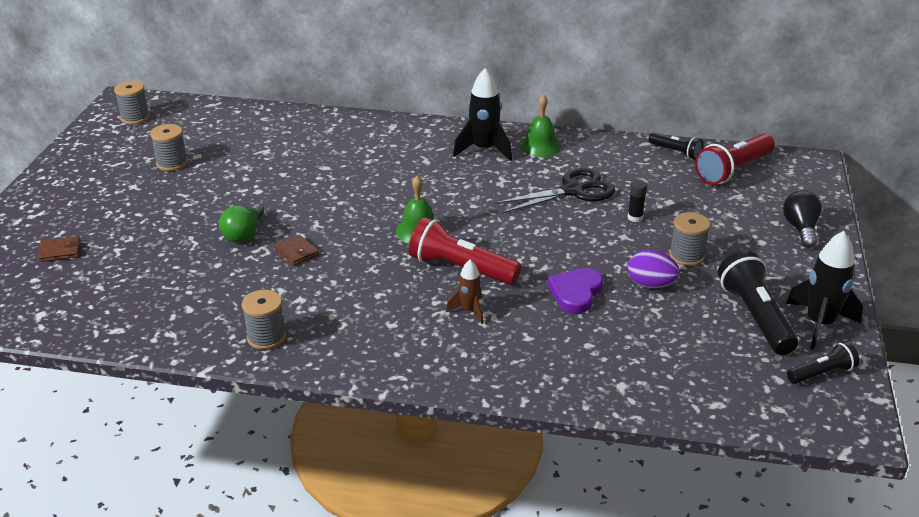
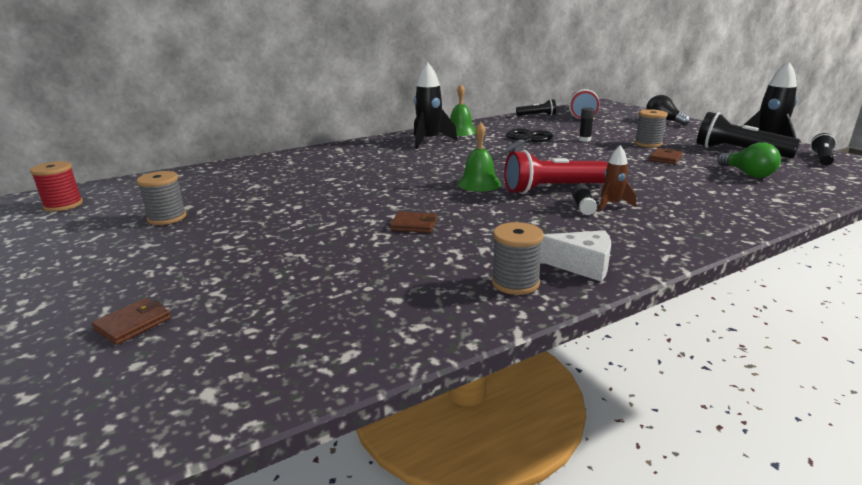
camera: 40 degrees left, 10 degrees down
(135, 117) = (63, 205): grey spool -> red spool
(244, 234) = (340, 232): green light bulb -> green light bulb (747, 174)
(329, 349) = (581, 265): none -> white cheese
(442, 300) = (583, 207): none -> black glue stick
(576, 292) = (642, 174): purple heart -> none
(651, 285) = (665, 158): purple egg -> brown wallet

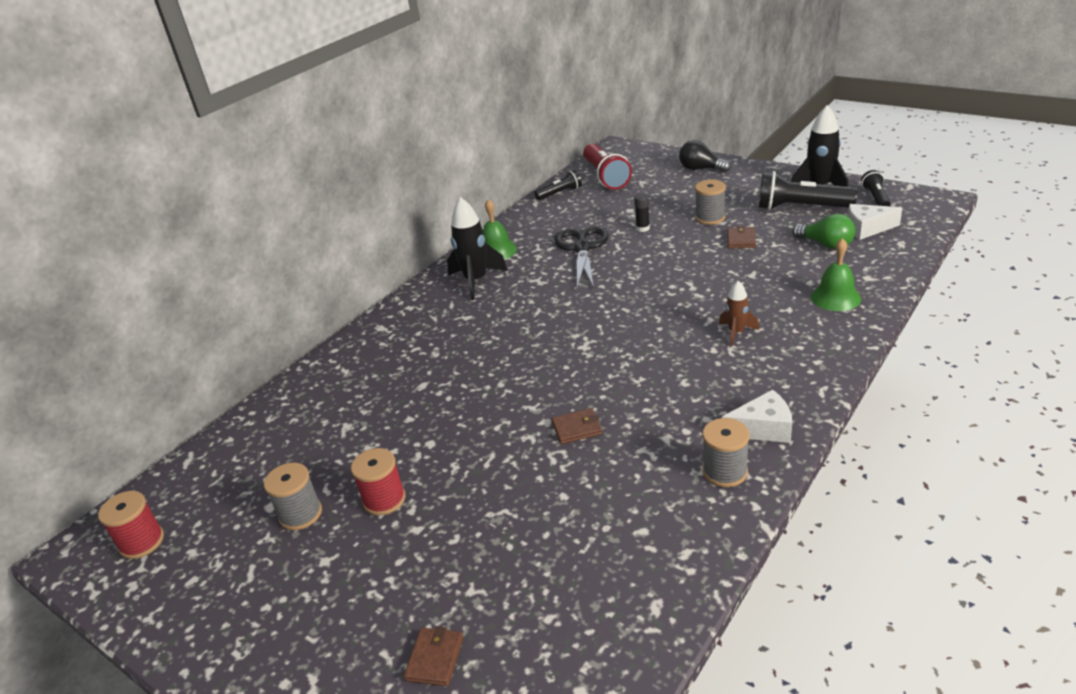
camera: 20 degrees left, 10 degrees up
(228, 225) = (384, 499): none -> red spool
(479, 183) = (590, 341): green bell -> green bell (835, 297)
(552, 189) = (667, 326): red flashlight -> none
(583, 207) = (713, 345): black glue stick -> none
(798, 173) = (867, 229): none -> white cheese

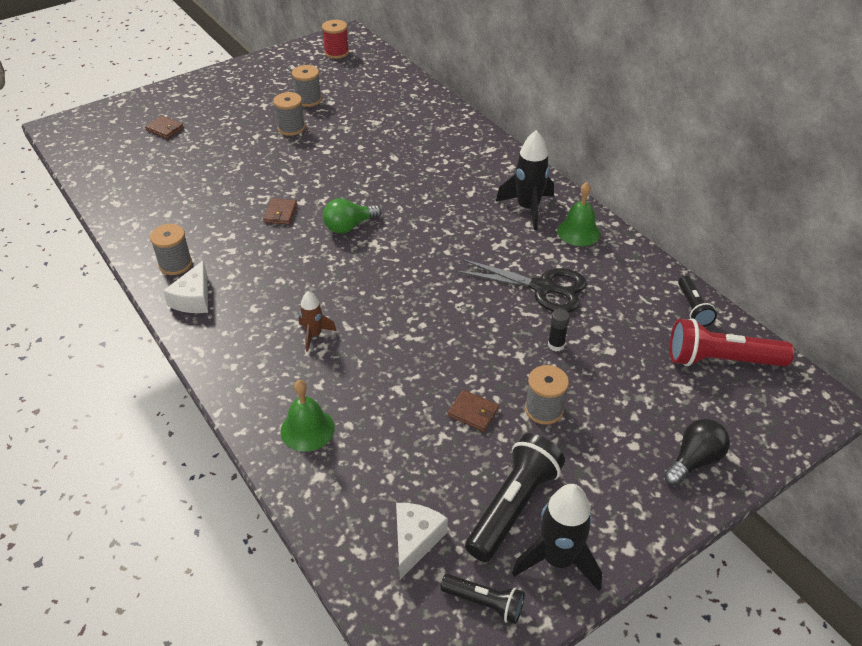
camera: 105 degrees right, 10 degrees up
(384, 499) = (291, 128): red spool -> grey spool
(826, 244) = (408, 480): green light bulb -> green light bulb (349, 226)

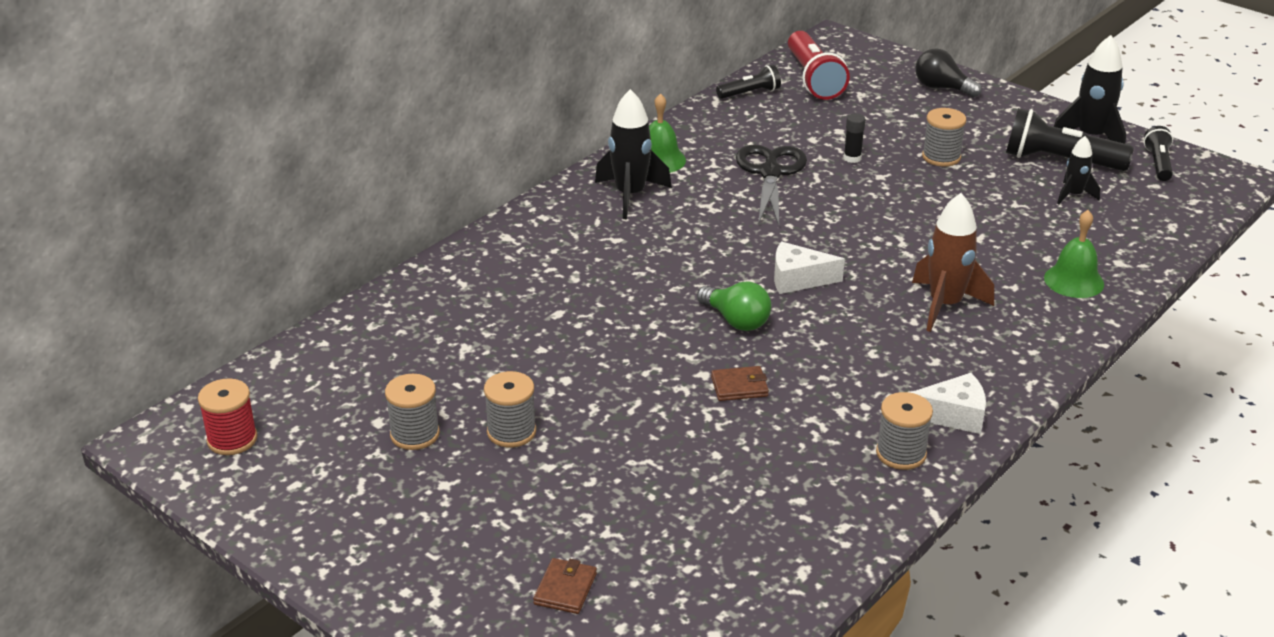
camera: 105 degrees left, 10 degrees down
(314, 335) = (945, 305): brown rocket -> brown rocket, size x1.74
(415, 540) = (1135, 201): white cheese -> white cheese (798, 279)
(443, 489) = (1073, 195): none -> black rocket
(473, 412) = (974, 192): brown wallet -> none

